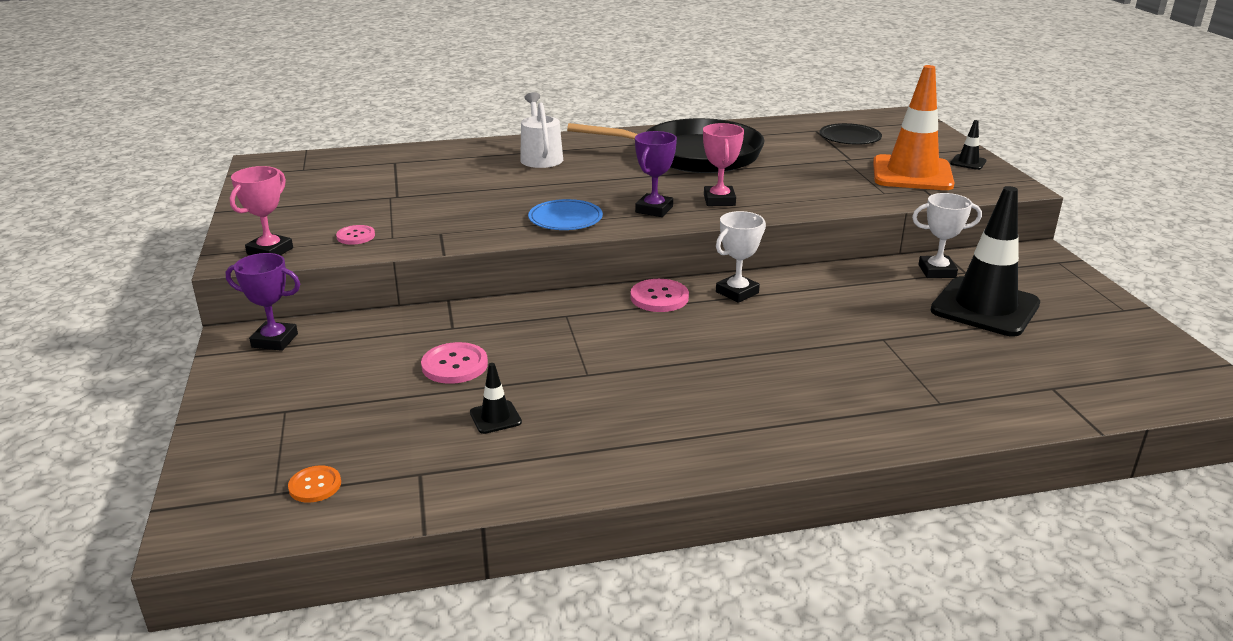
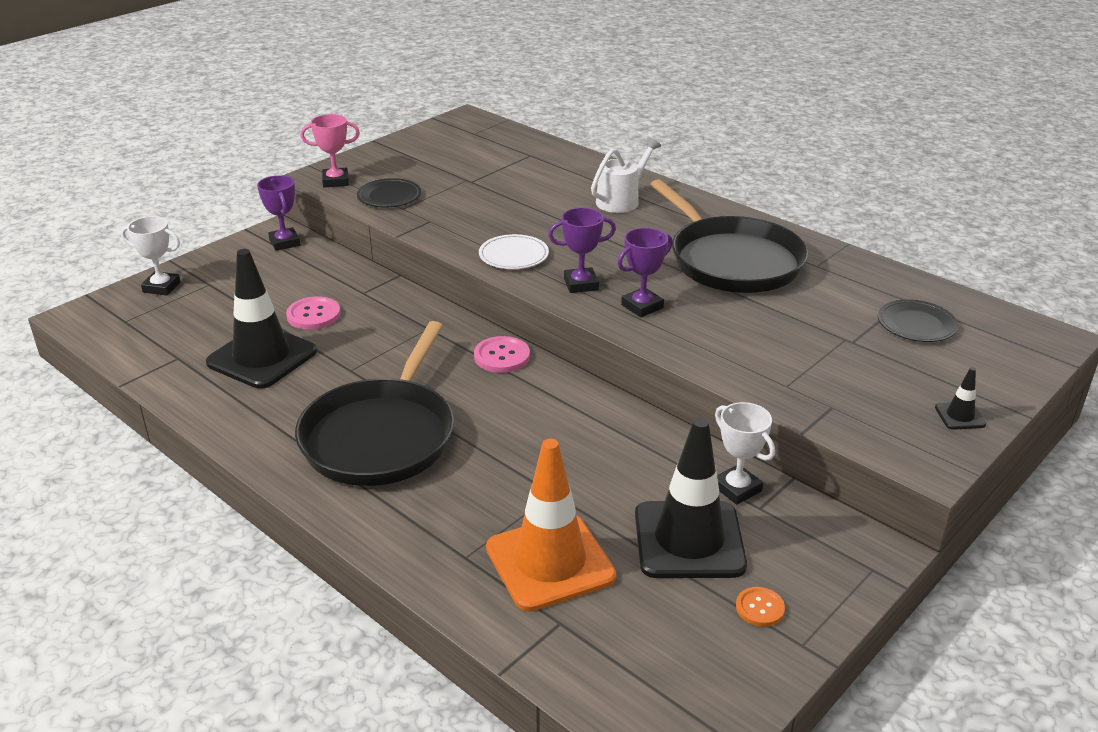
camera: 55 degrees right, 5 degrees up
(315, 485) = (140, 330): orange button -> orange button (760, 608)
(356, 236) = (389, 196): pink button -> black plate
(495, 417) = (262, 357): black traffic cone -> black traffic cone, size x2.42
(565, 219) = (513, 255): blue plate -> white plate
(719, 200) = (642, 306): pink trophy -> purple trophy
(720, 390) = (381, 435): none -> black pan
(737, 292) = (554, 389): white trophy -> white trophy (161, 287)
(912, 174) = (865, 389): orange traffic cone -> orange traffic cone (550, 562)

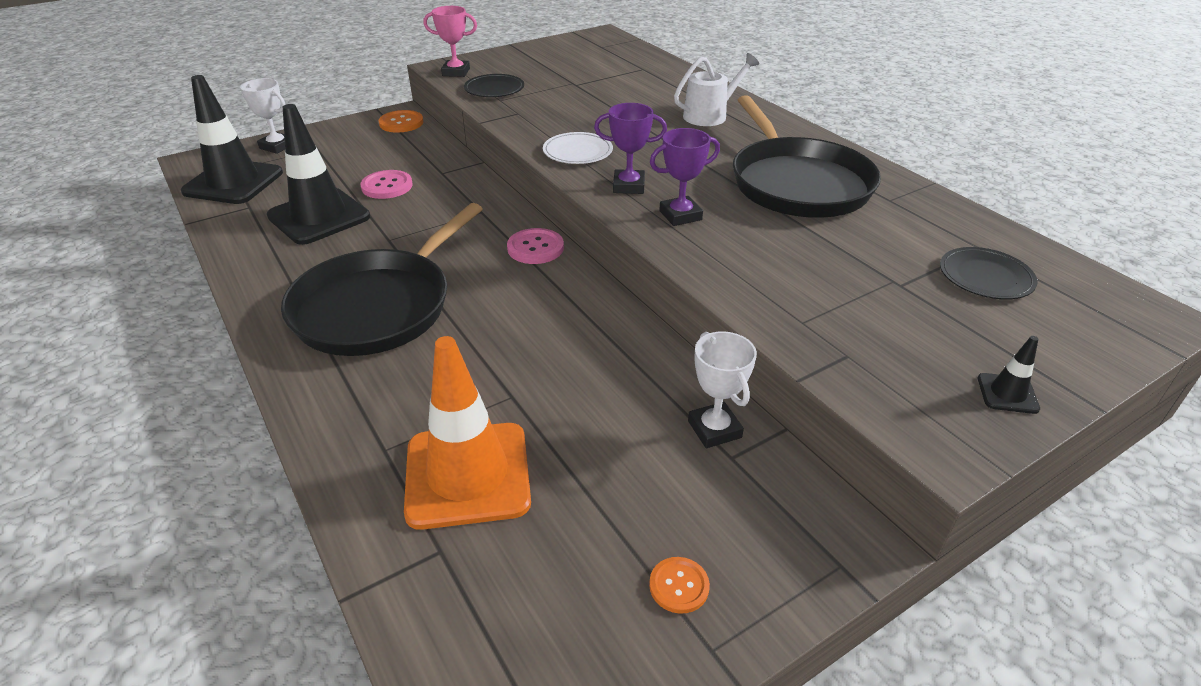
camera: 15 degrees right, 5 degrees up
(285, 242) = (401, 123): purple trophy -> orange button
(689, 540) = (632, 480): black traffic cone -> black traffic cone (233, 182)

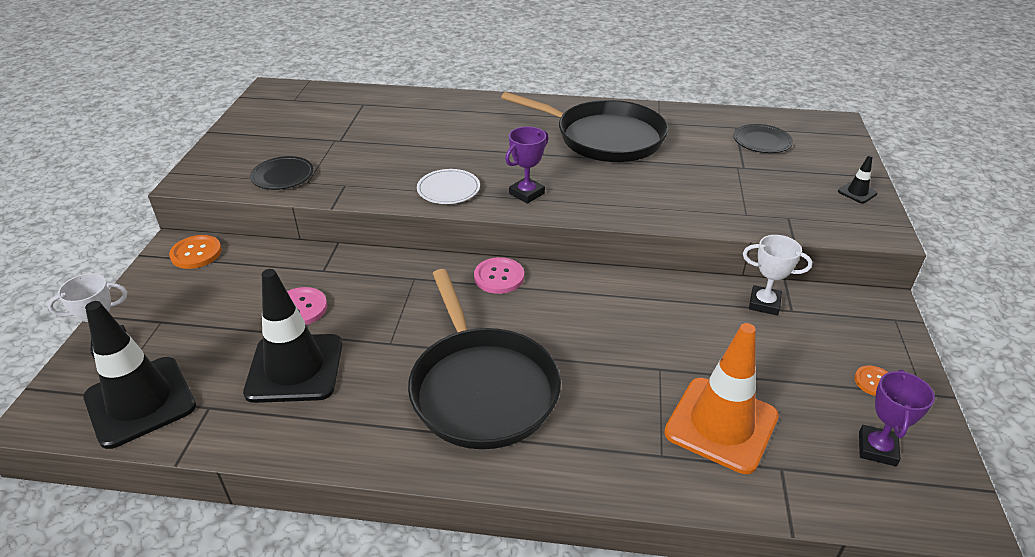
camera: 50 degrees left, 0 degrees up
(456, 72) = (215, 178): pink trophy -> none
(680, 215) = (589, 194): purple trophy -> purple trophy (877, 449)
(709, 115) = (476, 118): white watering can -> none

